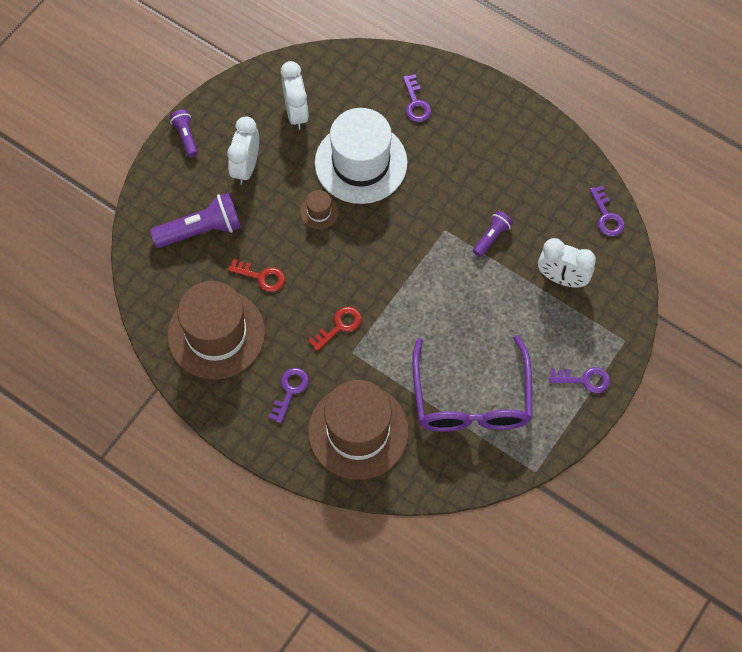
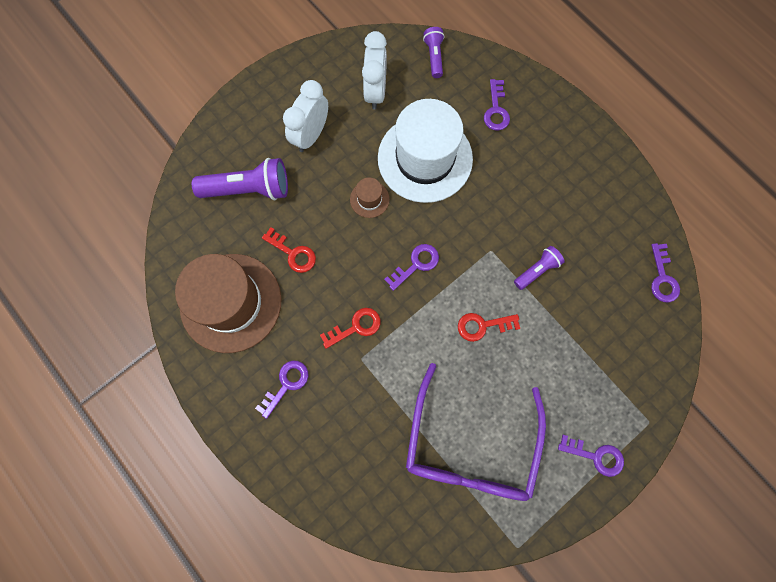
camera: 15 degrees right, 10 degrees up
(186, 136) = (262, 90): purple flashlight -> purple flashlight (434, 57)
(358, 431) = (343, 449): brown hat -> none
(379, 259) = (416, 264): none -> purple key
(455, 297) = (482, 326): none -> red key
(562, 278) = (599, 335): white clock -> none

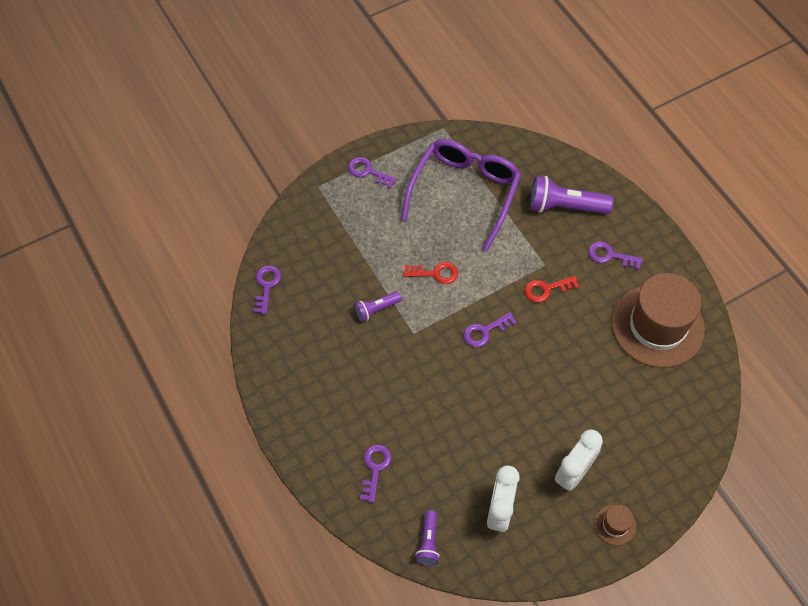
camera: 170 degrees left, 15 degrees down
(248, 189) = (640, 427): purple flashlight -> purple flashlight (565, 206)
(286, 384) = (610, 256): purple key -> purple key turned 60 degrees clockwise
(293, 253) = (598, 359): red key -> none
(369, 199) = (520, 397): brown hat -> brown hat (615, 525)
(425, 158) = (459, 429): white hat -> none

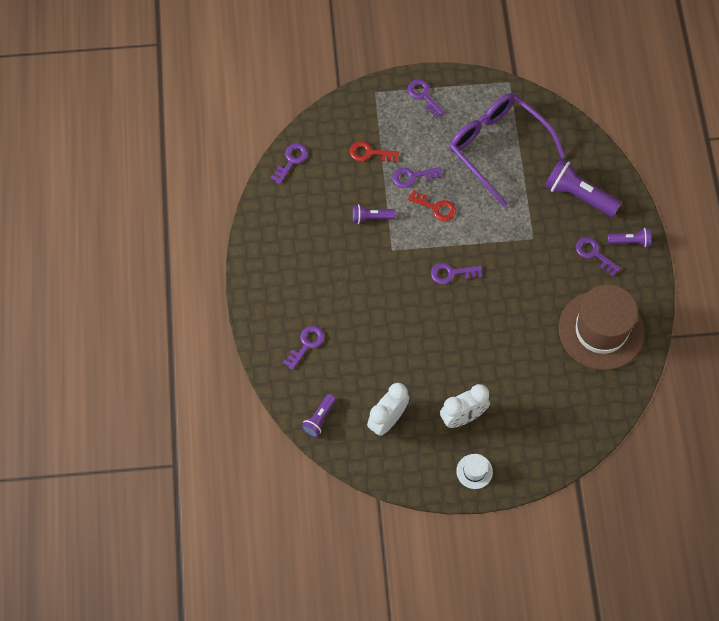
camera: 25 degrees right, 5 degrees up
(397, 253) = (413, 177): none -> purple key
(464, 192) = (497, 147): purple glasses -> purple glasses turned 90 degrees counterclockwise
(546, 289) = (522, 260): red key -> red key (369, 153)
(615, 525) = (474, 471): brown hat -> white hat
(636, 230) = (630, 241): none -> purple flashlight

